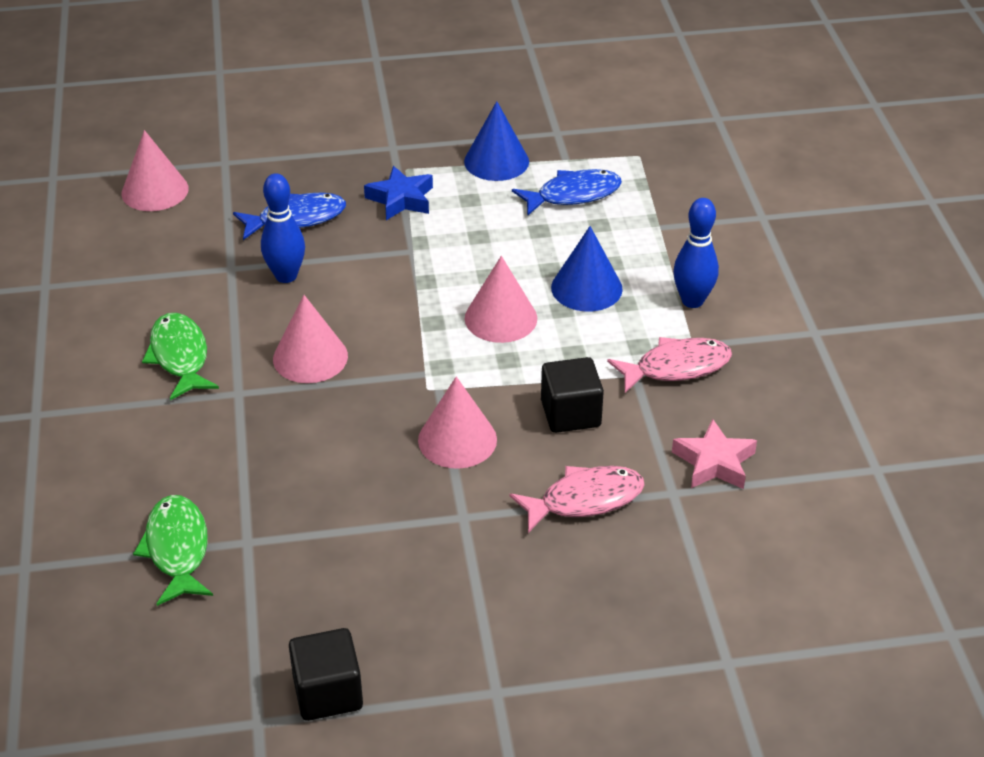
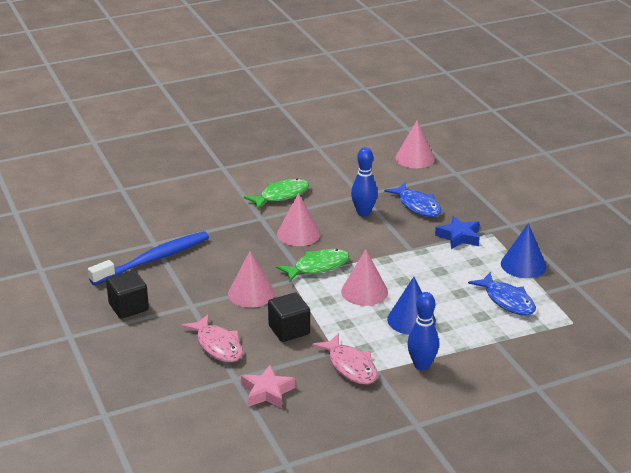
camera: 75 degrees right, 10 degrees down
(177, 549) = (143, 225): green fish -> green fish (317, 267)
(302, 548) = (153, 259): none -> blue toothbrush
(328, 693) = (61, 285): black cube -> black cube (128, 307)

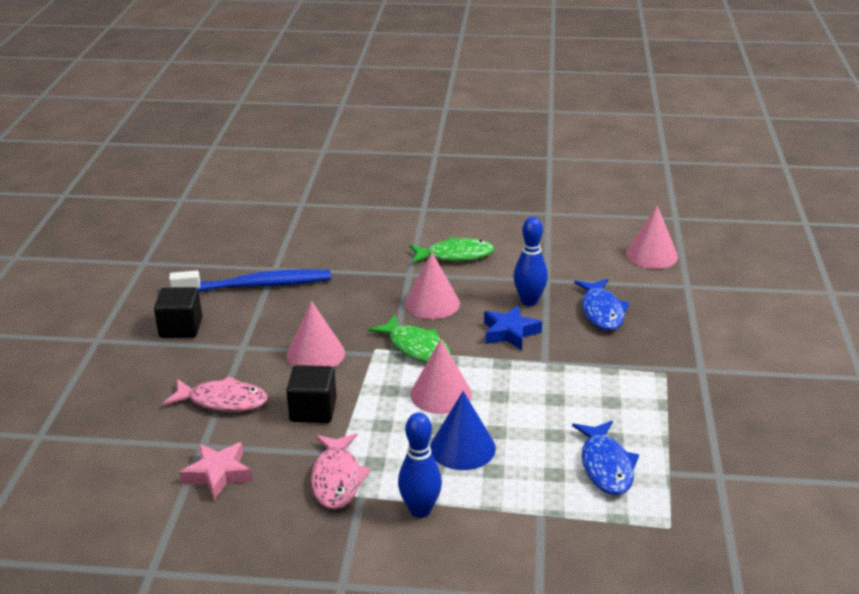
camera: 30 degrees right, 0 degrees up
(218, 345) = (223, 401): pink fish -> pink fish turned 75 degrees counterclockwise
(317, 267) = (416, 347): green fish -> green fish turned 45 degrees clockwise
(459, 237) = (618, 364): blue star -> blue star (510, 333)
(523, 265) = (670, 426): blue cone -> none

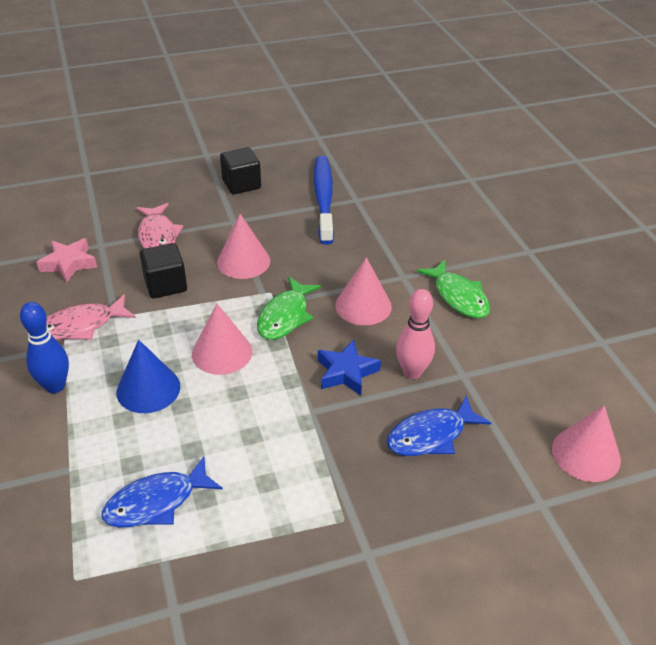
camera: 65 degrees right, 10 degrees up
(256, 285) = (323, 199): blue toothbrush -> blue toothbrush turned 150 degrees counterclockwise
(529, 301) = (412, 372): blue bowling pin -> pink bowling pin

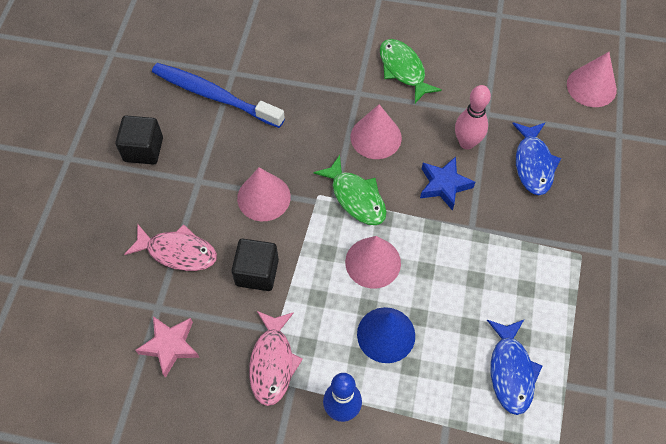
camera: 60 degrees left, 20 degrees up
(458, 296) = (403, 70): green fish -> green fish turned 120 degrees counterclockwise

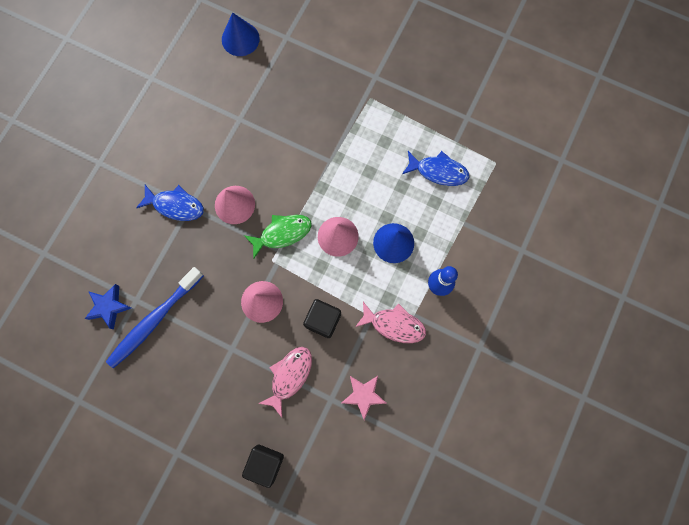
camera: 75 degrees left, 15 degrees up
(143, 149) = (188, 388): black cube -> black cube (265, 463)
(403, 70) = (179, 166): green fish -> none
(444, 185) = (291, 168): blue star -> blue star (109, 307)
(467, 143) = (260, 141): pink bowling pin -> none
(533, 164) = (292, 102): blue fish -> blue fish (175, 205)
(591, 87) = (240, 39): pink cone -> blue cone

